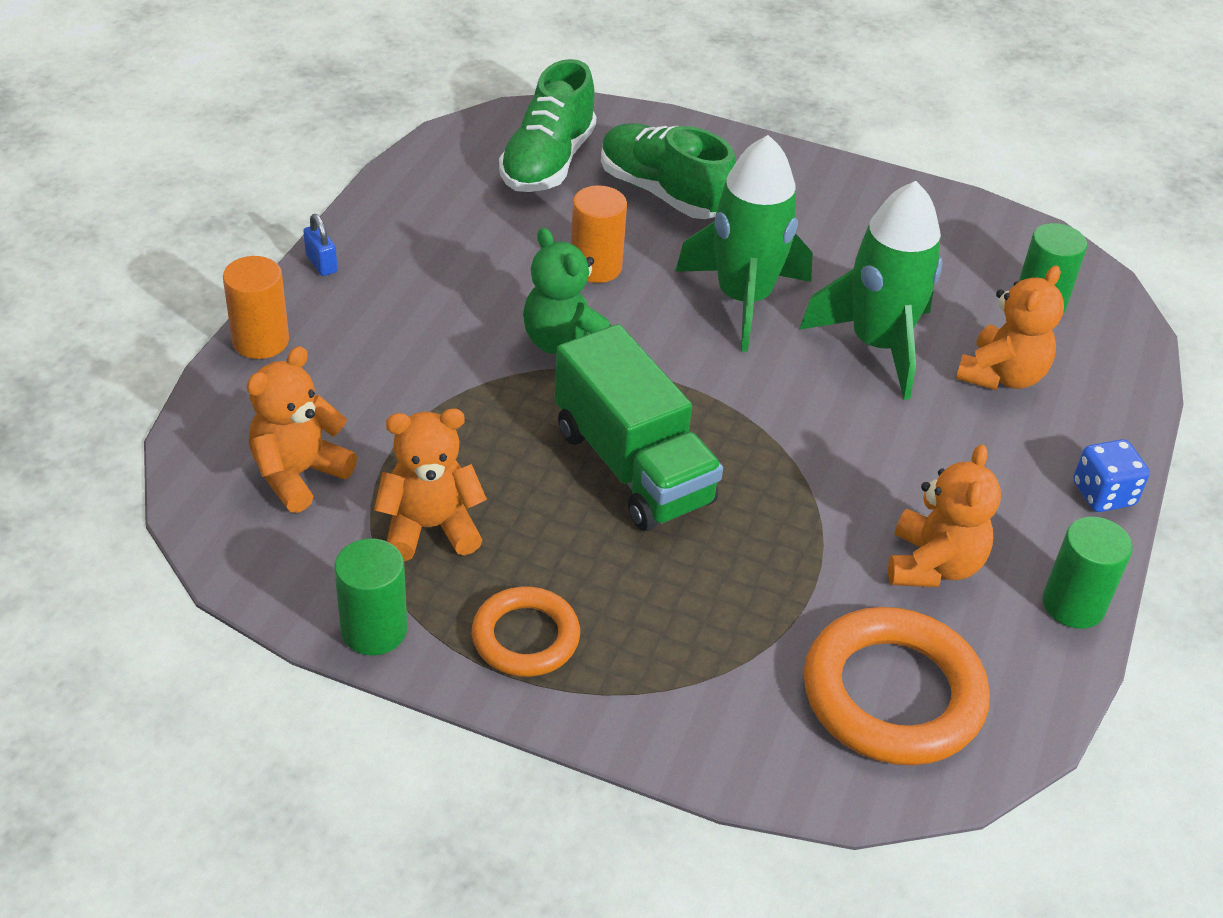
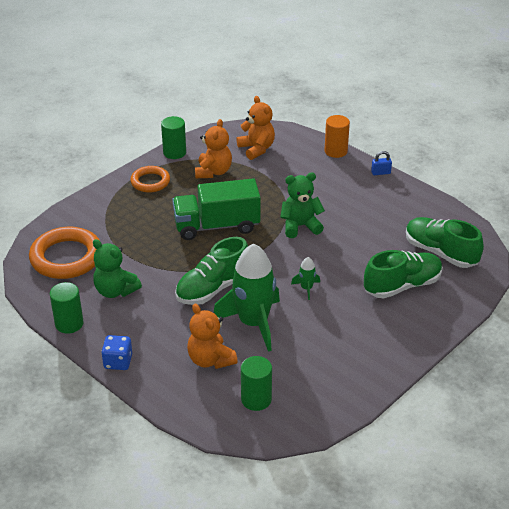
camera: 115 degrees right, 5 degrees down
(595, 267) = (349, 248): orange cylinder -> none
(743, 299) = (306, 288): green rocket -> green rocket, size x0.42
(826, 420) = (213, 288): none -> green shoe
(933, 565) = (115, 291): orange teddy bear -> green teddy bear

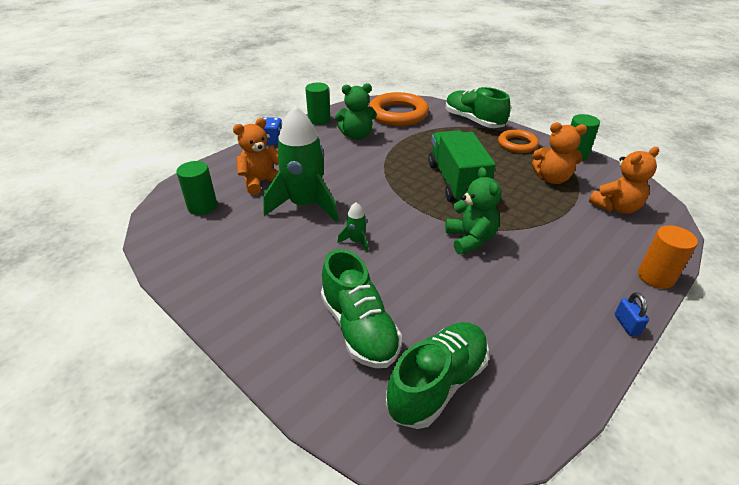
camera: 90 degrees right, 0 degrees up
(115, 291) = (357, 135): green teddy bear -> green teddy bear turned 135 degrees counterclockwise
(213, 288) = (358, 181): green shoe -> green shoe (473, 121)

